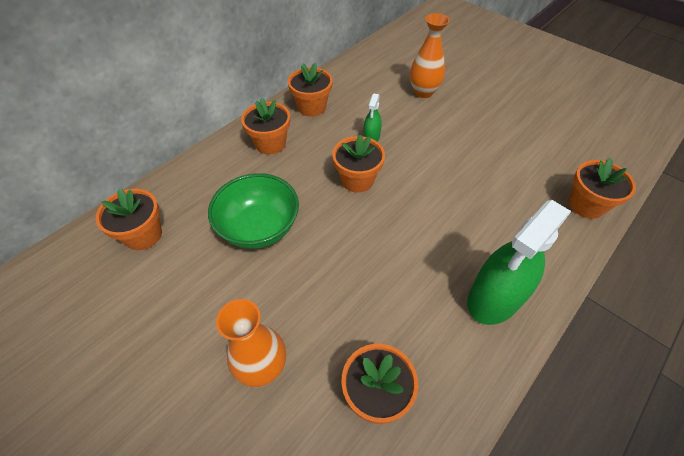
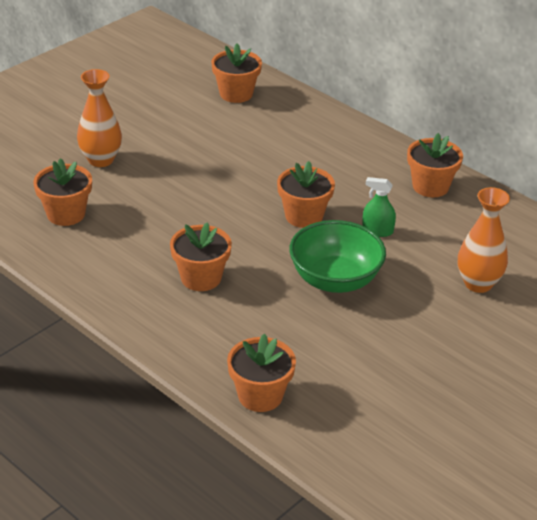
camera: 90 degrees right, 15 degrees down
(259, 228) = (240, 154): green bowl -> green bowl (335, 280)
(270, 143) = (360, 157): orange flower pot -> orange flower pot (201, 278)
(494, 297) = (142, 294): green spray bottle -> none

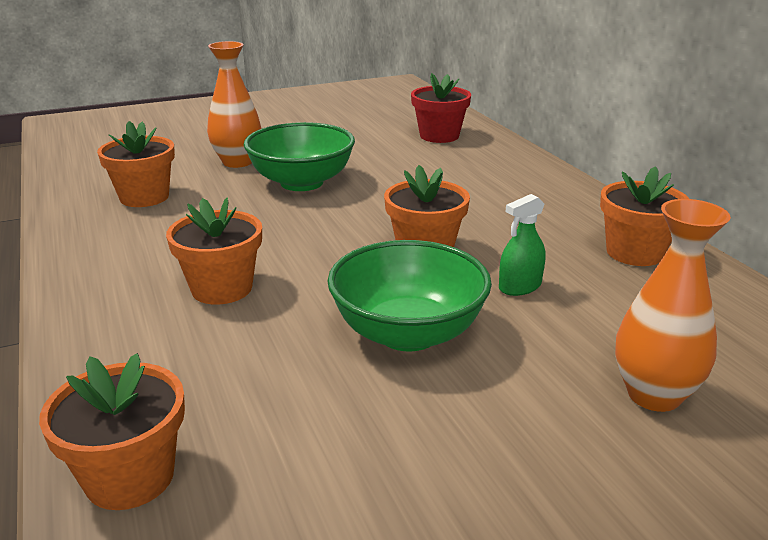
camera: 25 degrees right, 10 degrees down
(171, 171) = (302, 182): none -> green bowl
(236, 94) = (439, 136): orange flower pot -> red flower pot
(377, 230) = (520, 286): green spray bottle -> green spray bottle turned 75 degrees counterclockwise

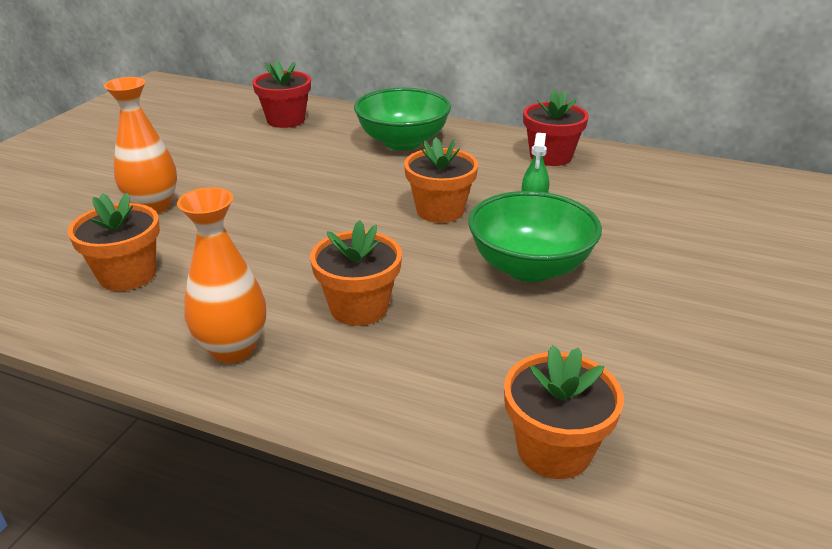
camera: 45 degrees left, 5 degrees up
(302, 182) = (250, 200): green bowl -> green bowl (403, 142)
(634, 252) = (550, 156): orange flower pot -> red flower pot
(654, 395) = (687, 232): orange vase -> orange vase (233, 349)

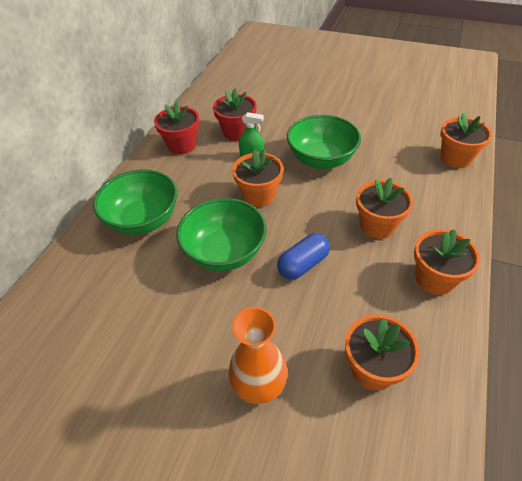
camera: 90 degrees left, 15 degrees up
(233, 349) = (434, 279): orange vase -> orange flower pot
(286, 120) = (69, 313): red flower pot -> red flower pot (237, 132)
(301, 238) = (303, 264): none -> blue capsule
(338, 188) = (224, 252): none -> green bowl

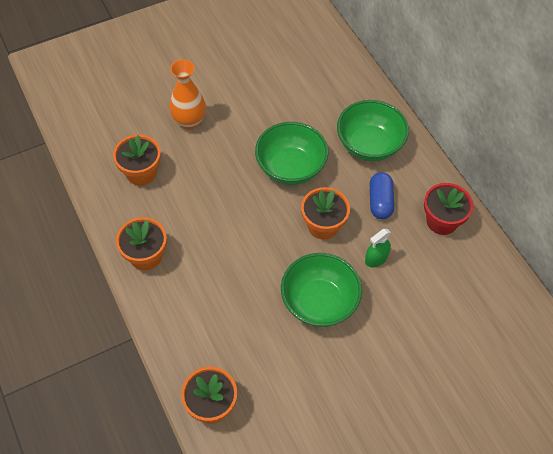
camera: 130 degrees right, 10 degrees up
(237, 132) = (422, 273): red flower pot -> none
(303, 264) = (235, 199): blue capsule -> blue capsule (380, 202)
(377, 226) = (216, 269): orange flower pot -> none

